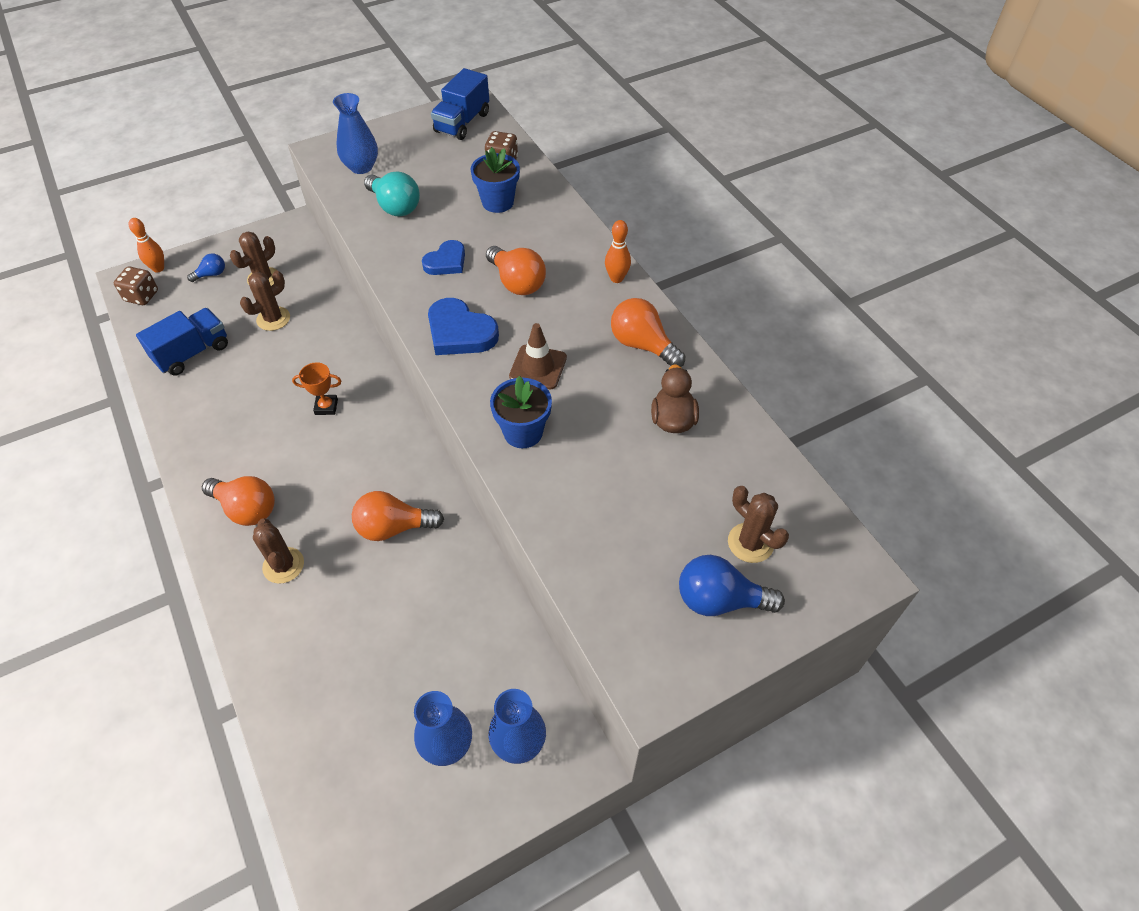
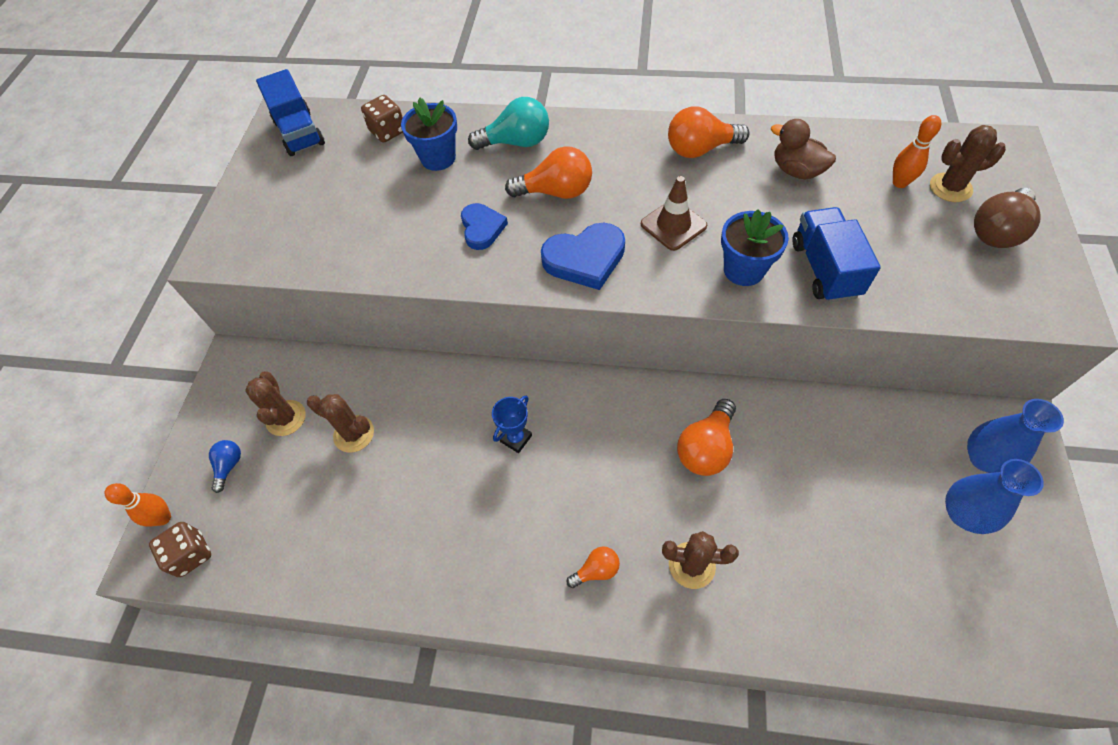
camera: 50 degrees left, 5 degrees up
(192, 353) = (332, 535): blue truck -> blue truck (824, 269)
(246, 509) = (596, 570): orange light bulb -> orange light bulb, size x0.55
(273, 319) = (354, 434): brown cactus -> brown cactus turned 60 degrees counterclockwise
(326, 407) = (516, 438): orange trophy -> blue trophy
(361, 167) = (276, 233): blue vase -> none
(395, 206) = (365, 232): turquoise light bulb -> turquoise light bulb (516, 142)
(616, 278) = (609, 128): orange bowling pin -> orange bowling pin (899, 183)
(720, 600) = (997, 231): blue light bulb -> brown light bulb

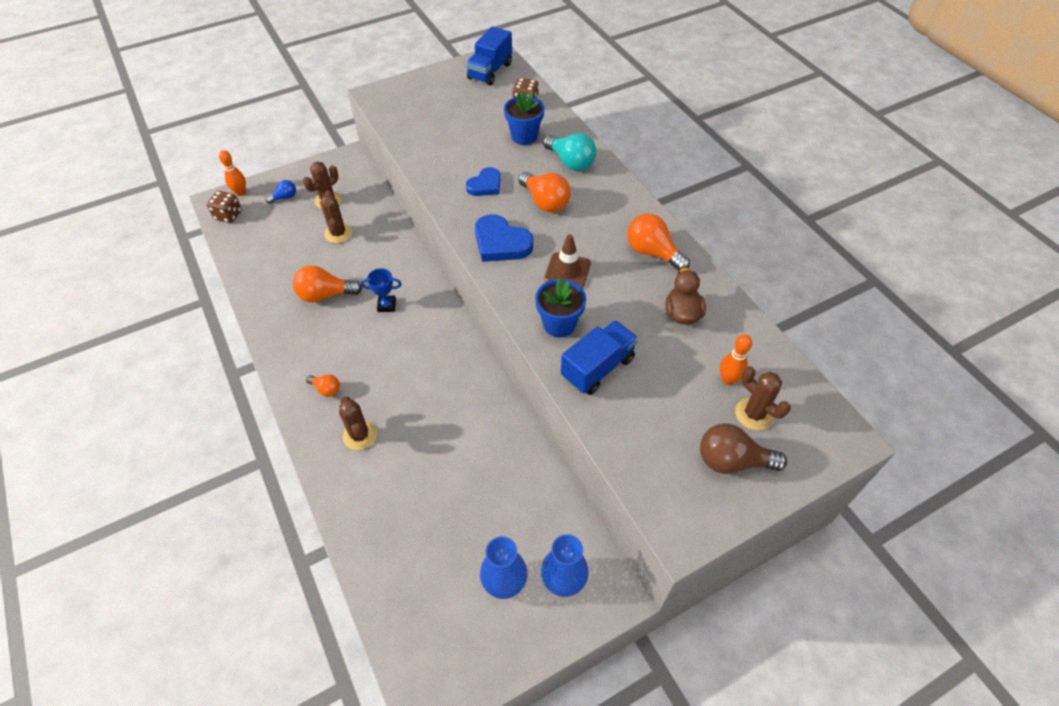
camera: 50 degrees right, 5 degrees down
(706, 448) = (449, 404): orange light bulb -> orange light bulb (325, 295)

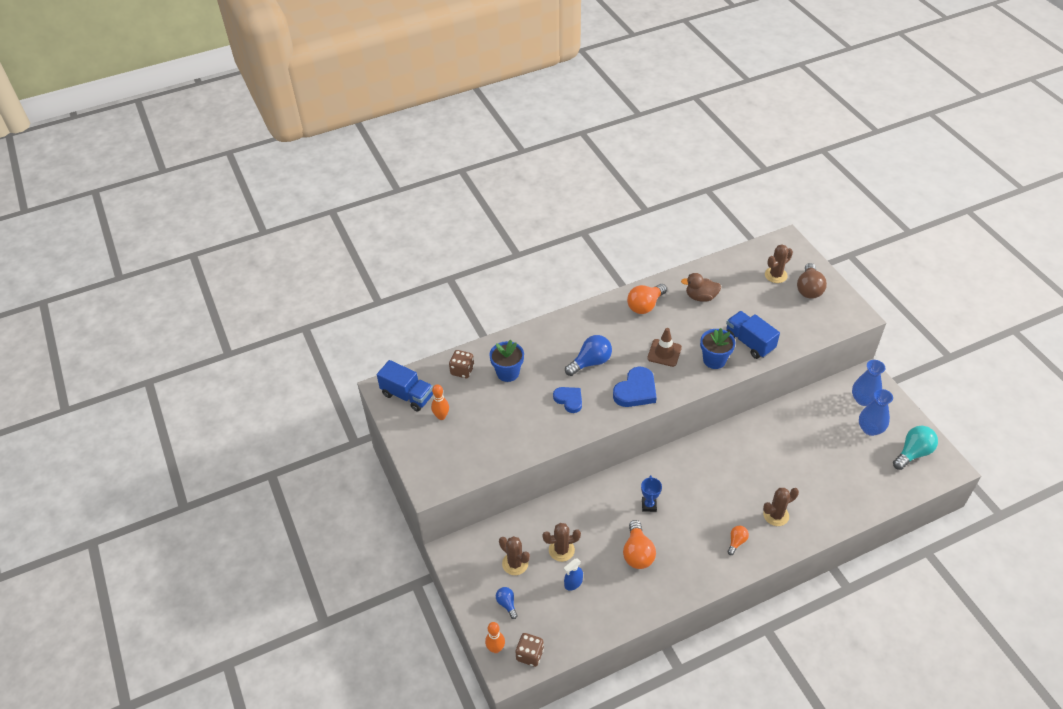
camera: 85 degrees left, 5 degrees down
(298, 243) = (573, 583): none -> blue spray bottle
(545, 202) = (590, 362): orange light bulb -> blue light bulb
(570, 162) = (544, 344): turquoise light bulb -> turquoise light bulb (913, 453)
(728, 380) = (752, 282): orange bowling pin -> orange bowling pin (441, 416)

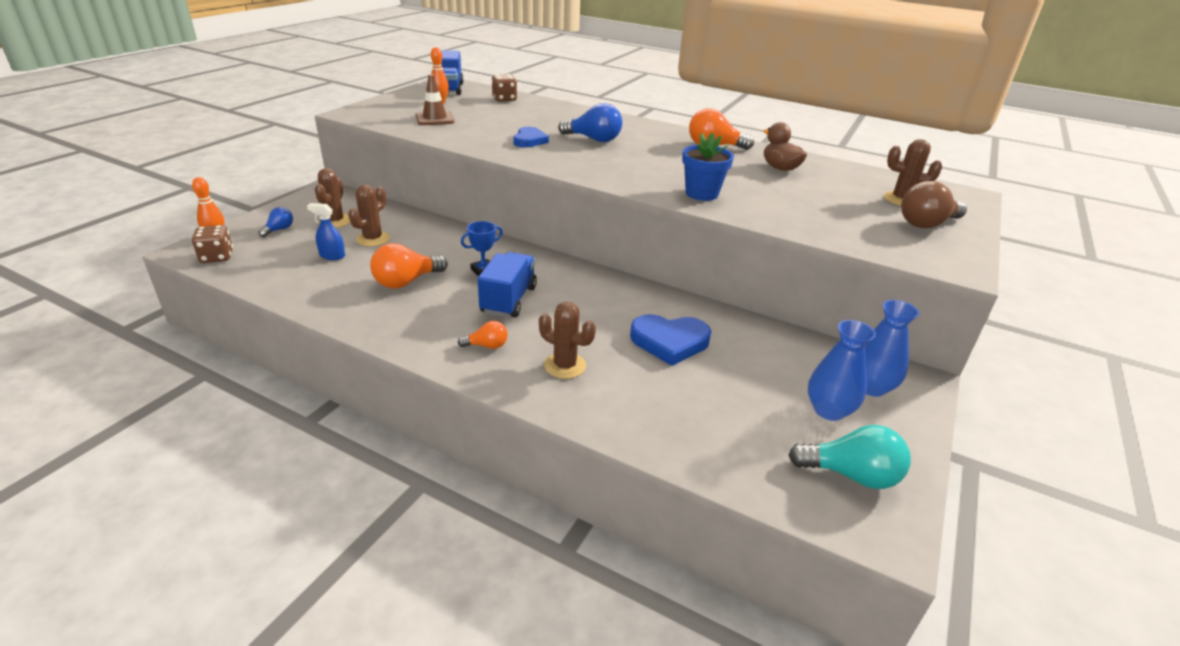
camera: 50 degrees right, 15 degrees down
(508, 373) = (527, 113): blue flower pot -> none
(561, 550) = (373, 239): brown cactus -> brown cactus turned 75 degrees clockwise
(636, 391) = (588, 165): blue heart -> blue heart (669, 342)
(664, 353) = (665, 167): brown traffic cone -> brown traffic cone (434, 118)
(749, 342) = (765, 207): blue truck -> blue truck (508, 300)

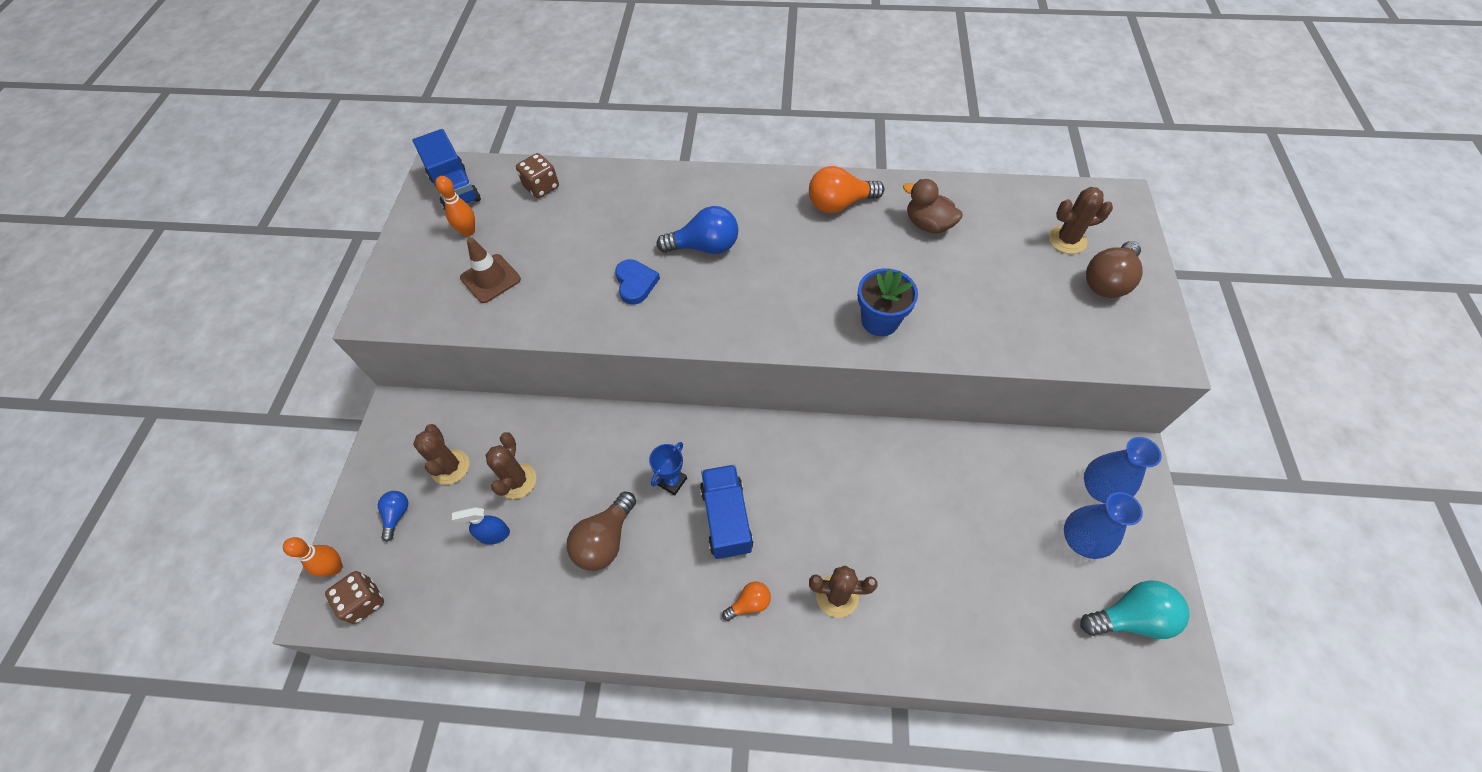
camera: 20 degrees left, 25 degrees up
(406, 282) = (605, 540): orange light bulb -> brown light bulb
(669, 342) = (909, 509): blue heart -> none

